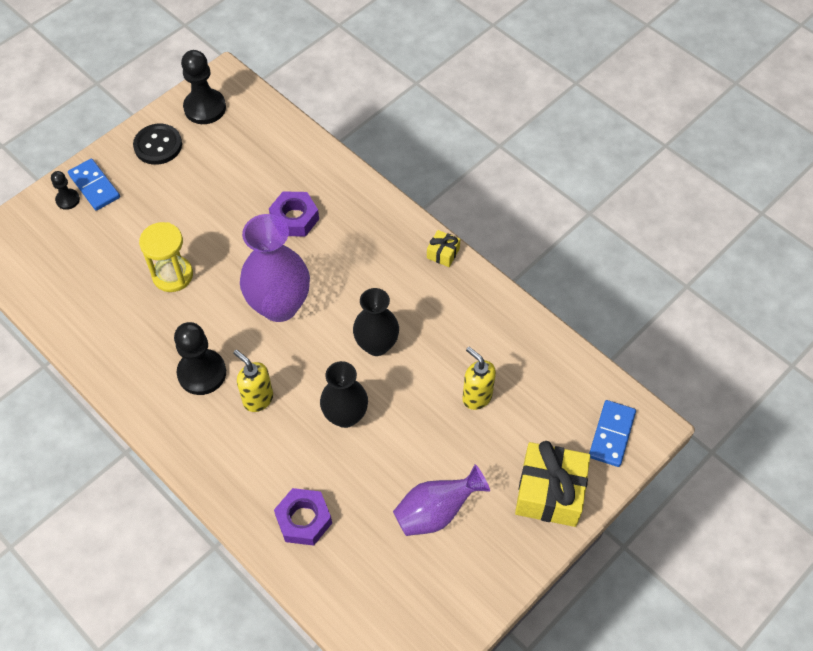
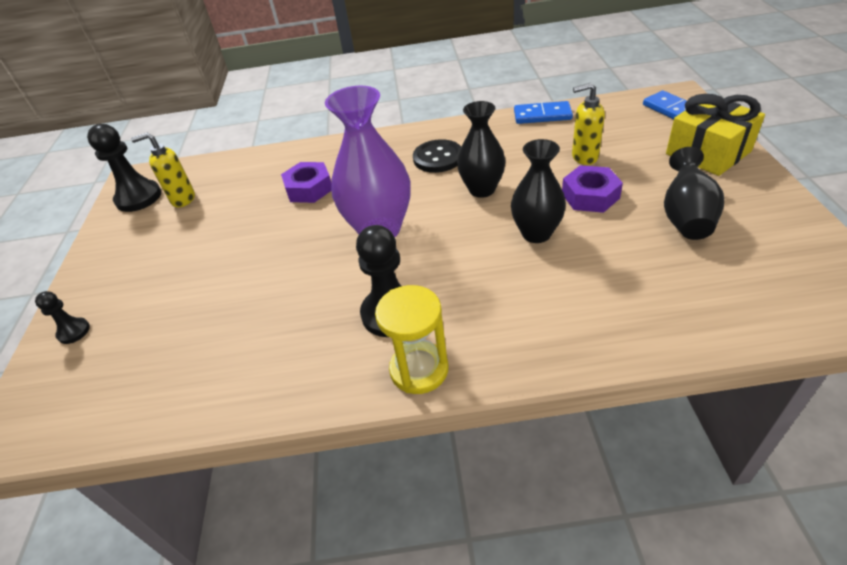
camera: 45 degrees left, 15 degrees down
(94, 186) = (93, 303): blue domino -> blue domino (542, 115)
(158, 145) = (124, 240): black button -> black button (438, 158)
(172, 275) = (261, 288): yellow hourglass -> yellow hourglass (419, 369)
(258, 399) = (462, 284): yellow soap dispenser -> yellow soap dispenser (182, 199)
(303, 520) = (634, 308): purple nut -> purple nut (590, 196)
(436, 511) = (685, 217): purple vase -> black vase
(443, 253) = (436, 129): yellow gift -> none

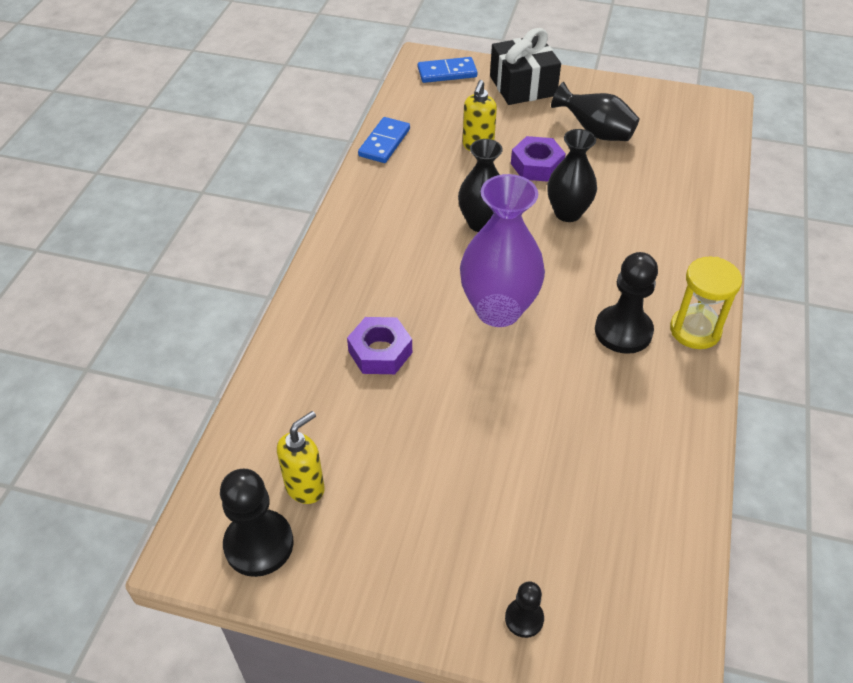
camera: 75 degrees left, 5 degrees up
(182, 199) = (305, 487): yellow soap dispenser -> yellow soap dispenser turned 150 degrees counterclockwise
(438, 158) = (401, 235): black button -> none
(708, 153) = (523, 86): yellow gift -> black gift

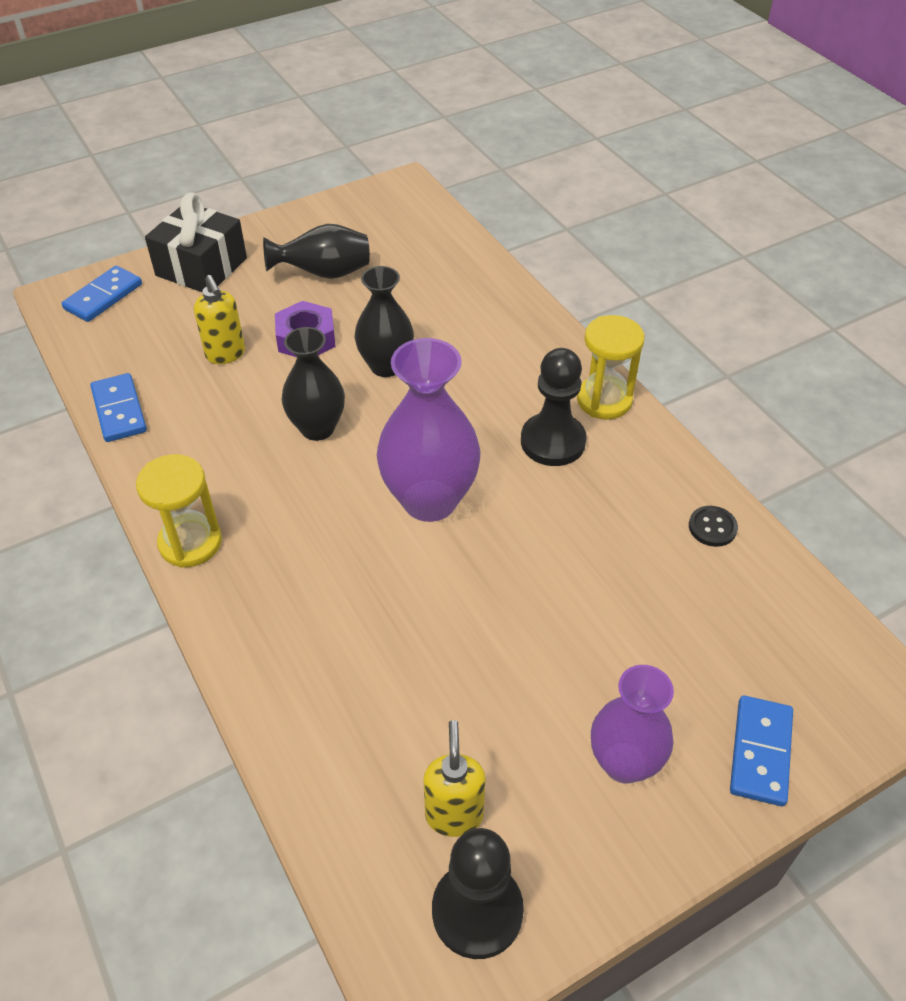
camera: 45 degrees left, 0 degrees up
(340, 239) = (190, 543): none -> yellow hourglass
(380, 352) = (368, 624): purple nut -> none
(431, 547) = (624, 763): none -> purple vase
(524, 618) = (760, 752): black pawn -> blue domino
(671, 465) = (712, 527): none -> black button

